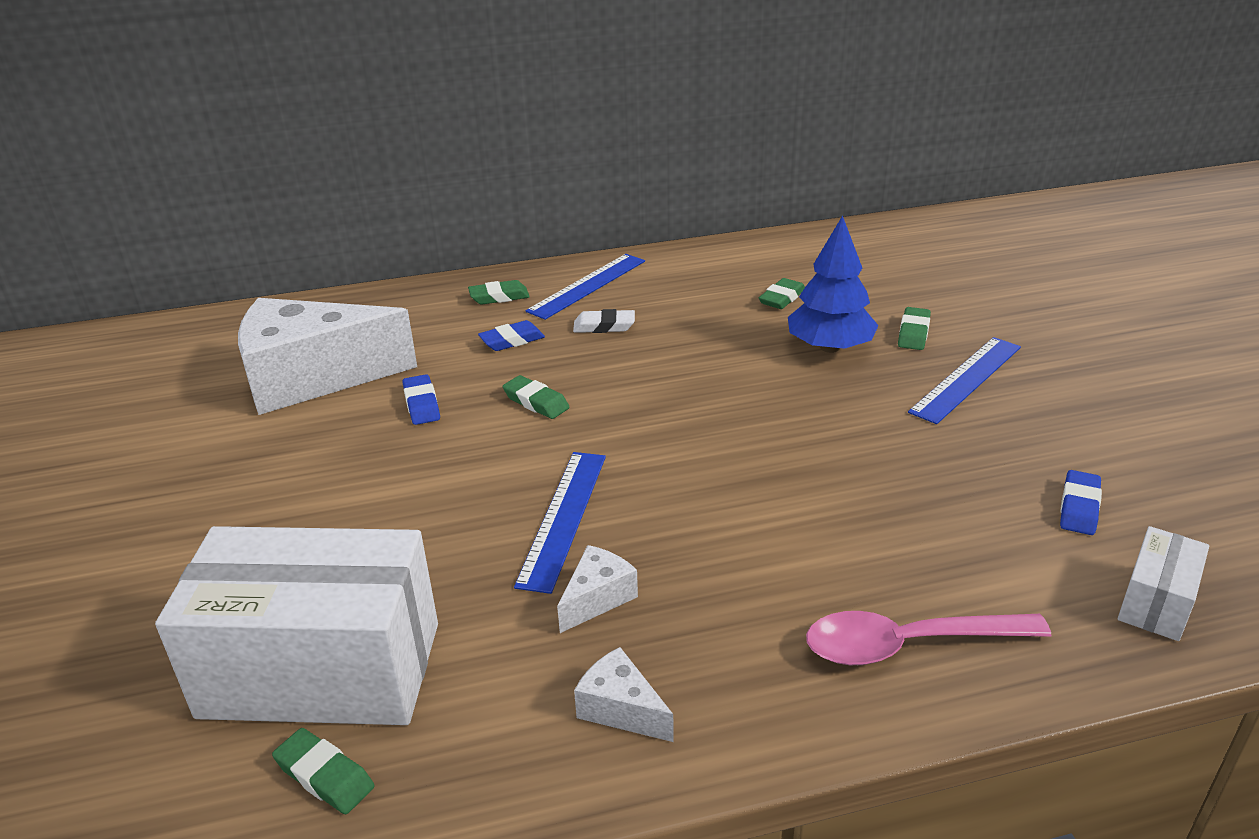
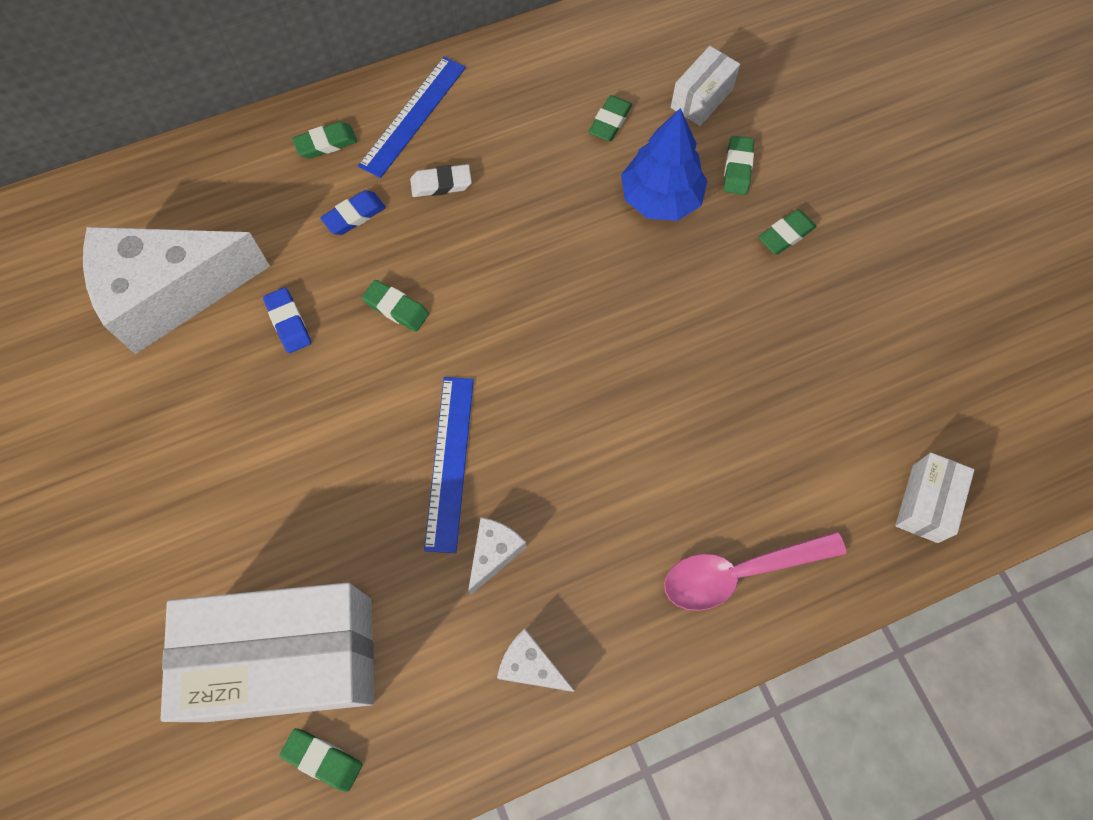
camera: 10 degrees left, 35 degrees up
(877, 289) = (701, 98): none -> white box
(966, 379) = (786, 235): blue ruler -> green eraser
(1079, 507) = (874, 400): blue eraser -> none

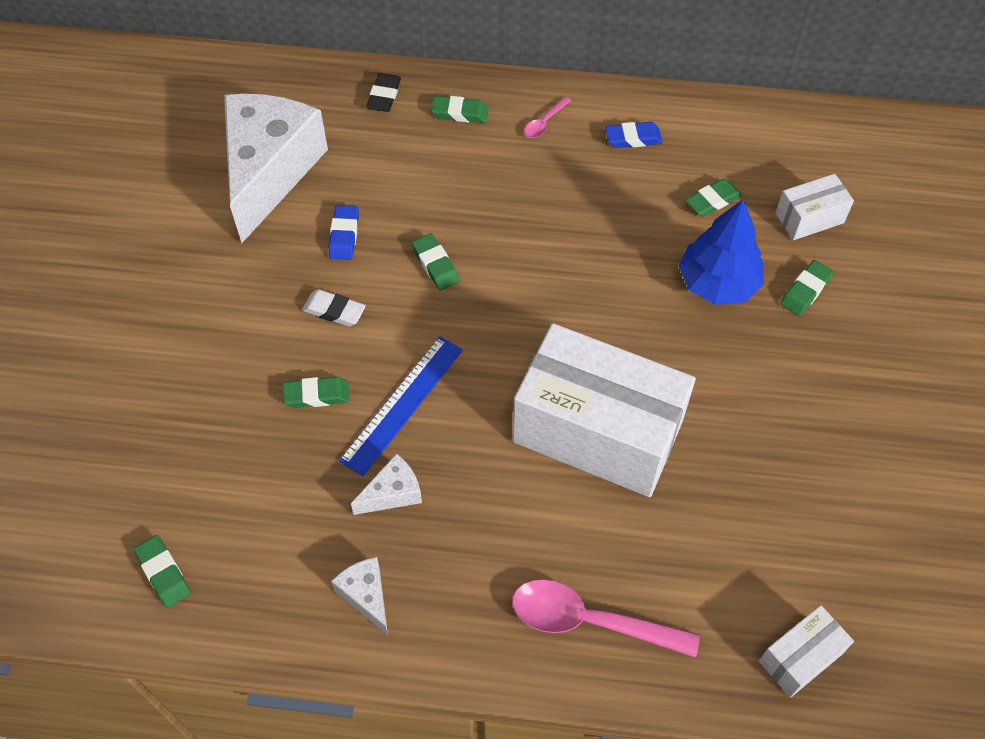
camera: 30 degrees right, 10 degrees down
(171, 294) = (269, 171): white cheese -> white cheese turned 90 degrees clockwise
(240, 160) = (384, 96): none -> black eraser
(289, 658) = (186, 485): white box -> white box (597, 431)
(354, 216) = (447, 178): blue eraser -> blue eraser (633, 138)
(413, 116) = (544, 122): blue ruler -> pink spoon
(441, 184) = (534, 186): white eraser -> white eraser (334, 311)
(786, 235) = (815, 367): green eraser -> green eraser (316, 395)

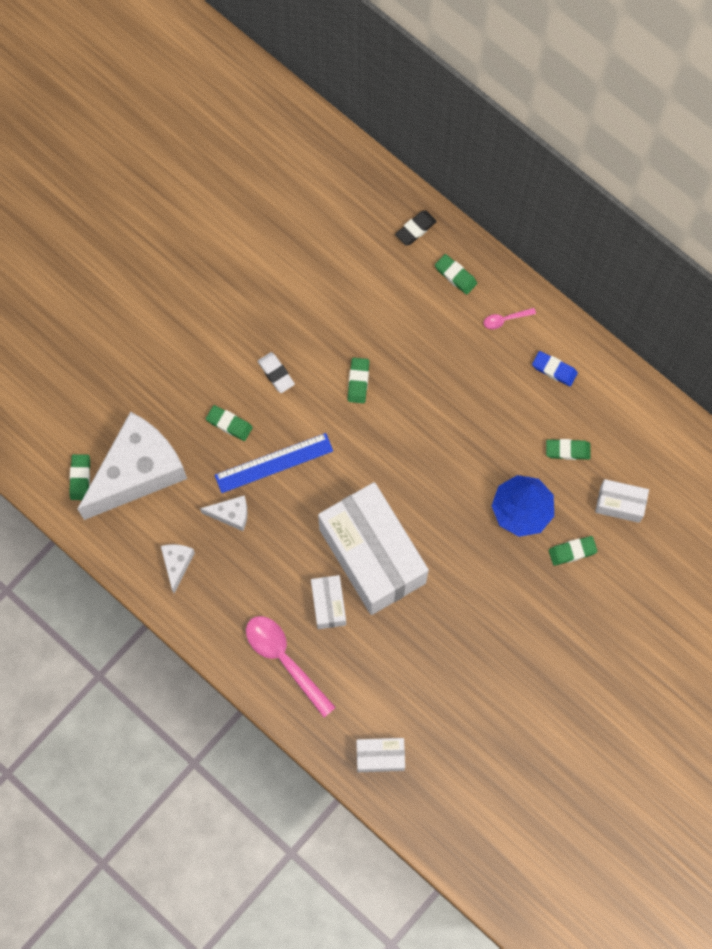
camera: 35 degrees right, 15 degrees up
(269, 171) = (302, 243): white cheese -> white cheese (138, 472)
(344, 235) = (317, 323): blue eraser -> none
(591, 519) = (328, 605): none -> white box

